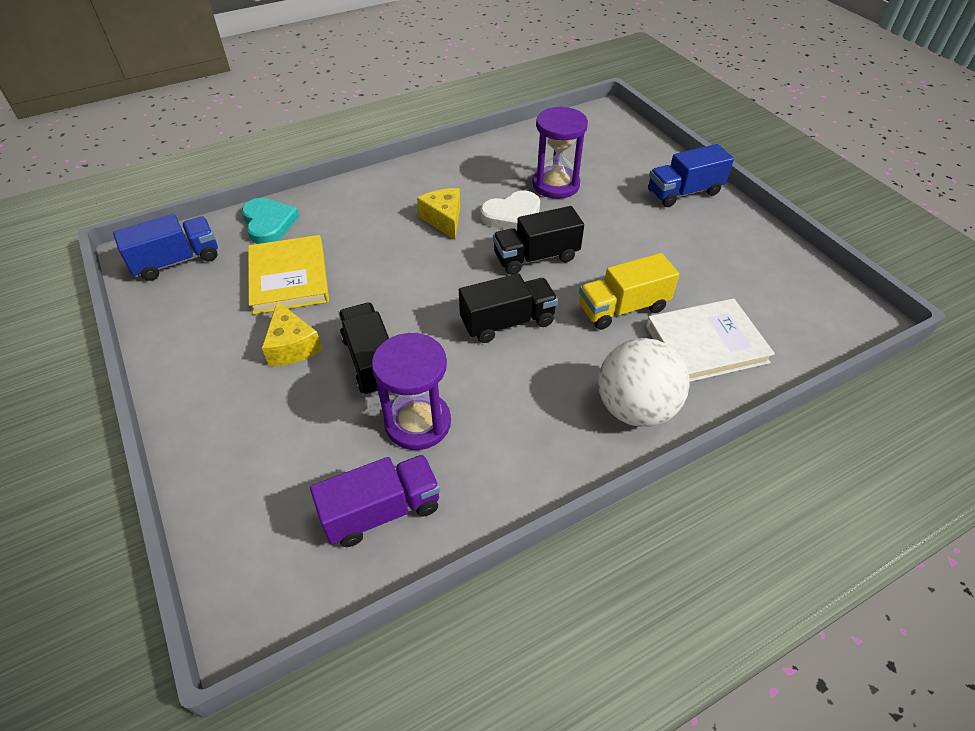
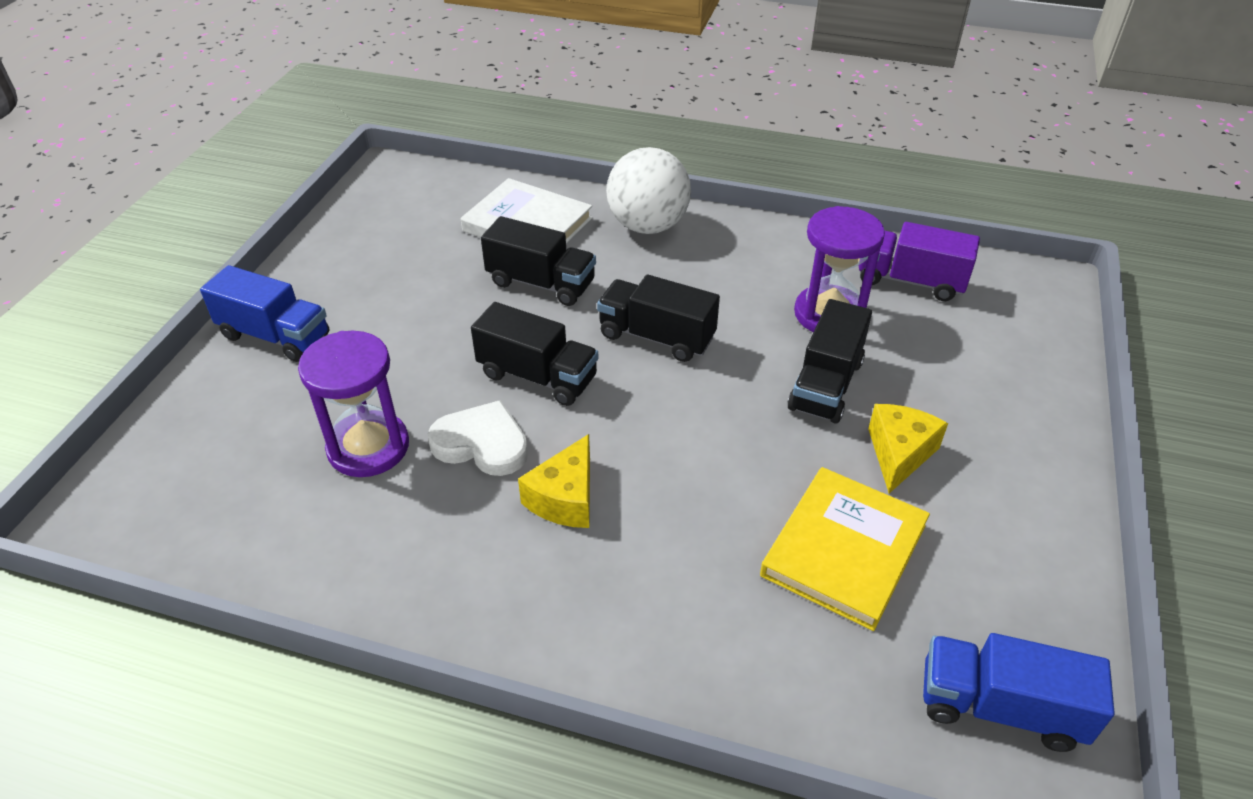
camera: 135 degrees left, 5 degrees down
(268, 223) = (808, 684): turquoise heart -> none
(623, 308) = (541, 283): yellow truck -> black truck

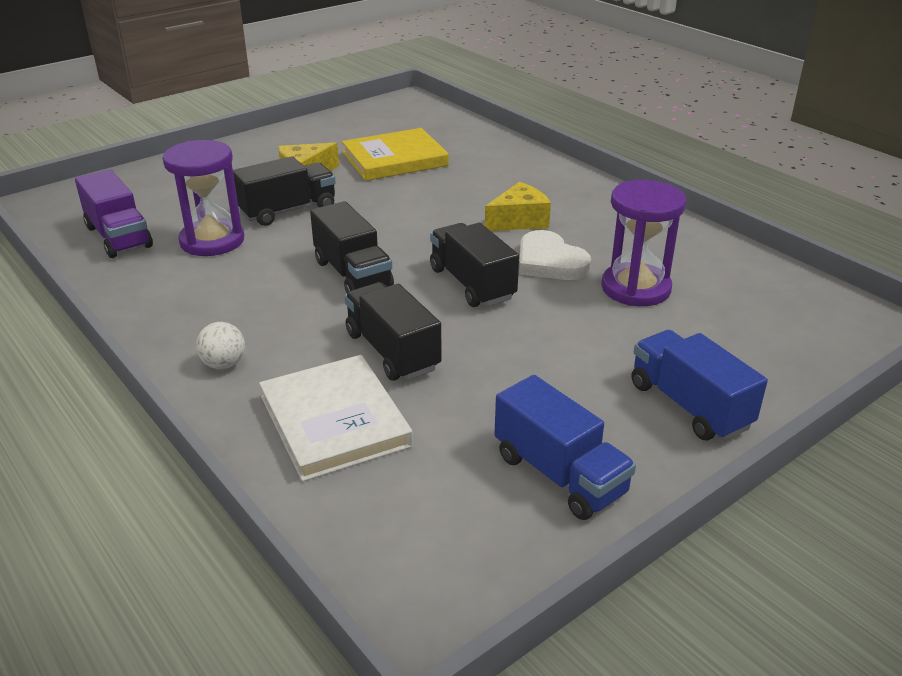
camera: 145 degrees left, 10 degrees down
(648, 226) = (224, 364): white ball -> white ball, size x0.46
(999, 707) = (404, 114): blue truck -> blue truck (559, 474)

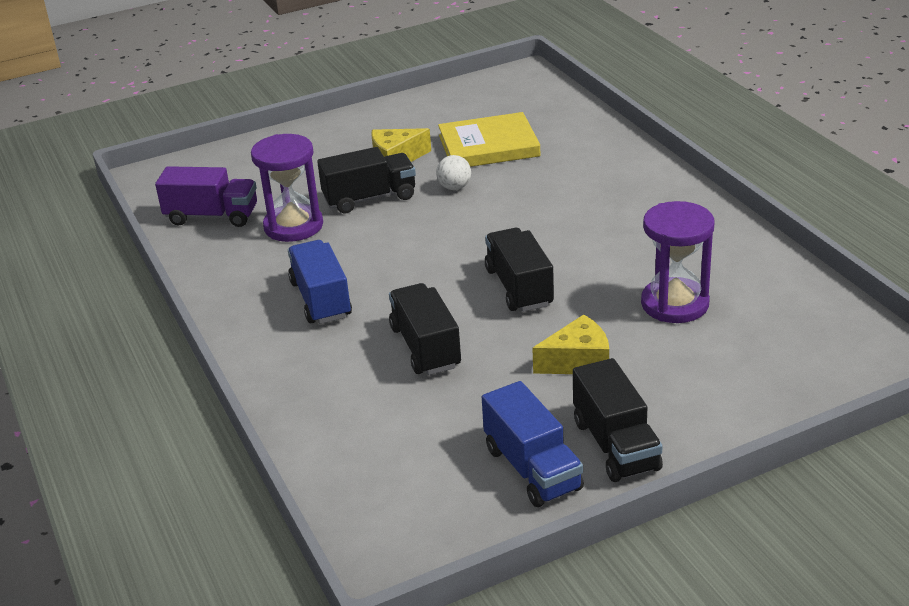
camera: 15 degrees right, 0 degrees up
(119, 237) = (212, 216): purple truck -> purple truck turned 60 degrees counterclockwise
(224, 364) = (279, 346): white ball -> white ball (454, 187)
(335, 421) = (359, 405): white book -> none
(353, 274) = (412, 269): black truck -> black truck (616, 445)
(519, 221) = (589, 223): yellow cheese -> yellow cheese (578, 361)
(549, 262) = (602, 270): white heart -> none
(689, 406) = (673, 421): blue truck -> blue truck (321, 299)

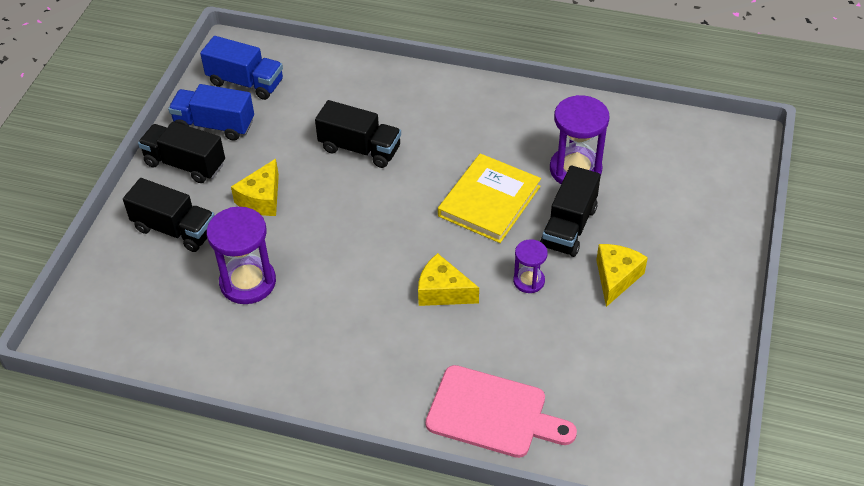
camera: 130 degrees right, 15 degrees up
(212, 216) = (638, 140): purple truck -> none
(321, 299) = (466, 135): blue truck -> blue truck (245, 82)
(454, 187) = (529, 281): white ball -> purple hourglass
(488, 146) = (572, 346): yellow book -> yellow book (489, 201)
(519, 287) = (362, 225): black truck -> black truck (175, 229)
(525, 214) = (442, 291): none -> yellow cheese
(594, 145) = (492, 413): none -> pink cutting board

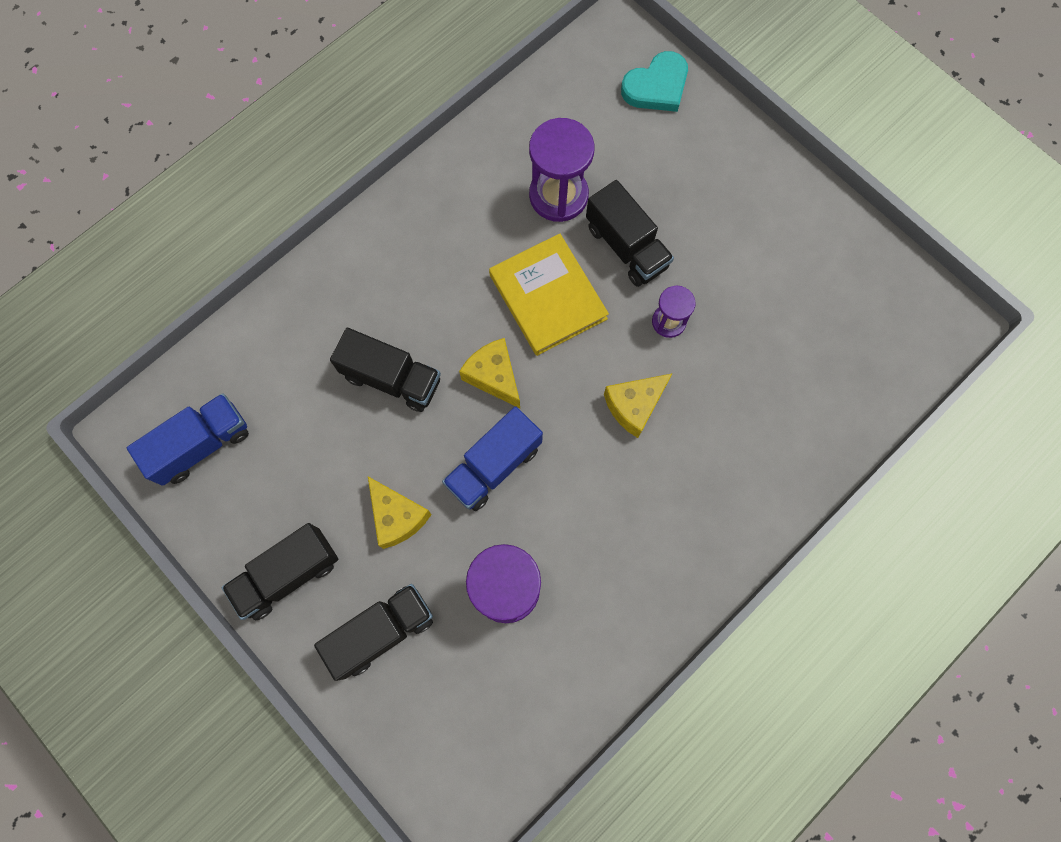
camera: 60 degrees left, 25 degrees up
(214, 125) = (247, 513): blue truck -> blue truck (494, 466)
(360, 149) = (392, 378): black truck -> black truck turned 60 degrees clockwise
(492, 413) = (799, 444): pink cutting board -> none
(616, 278) = (711, 245): yellow cheese -> yellow cheese (494, 376)
(721, 183) = (656, 86): none -> turquoise heart

